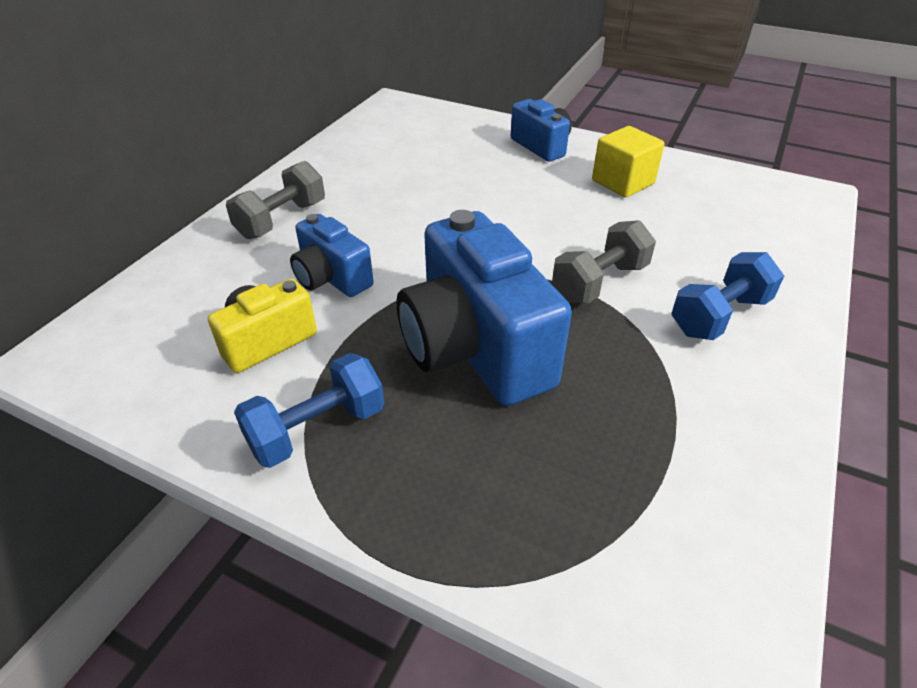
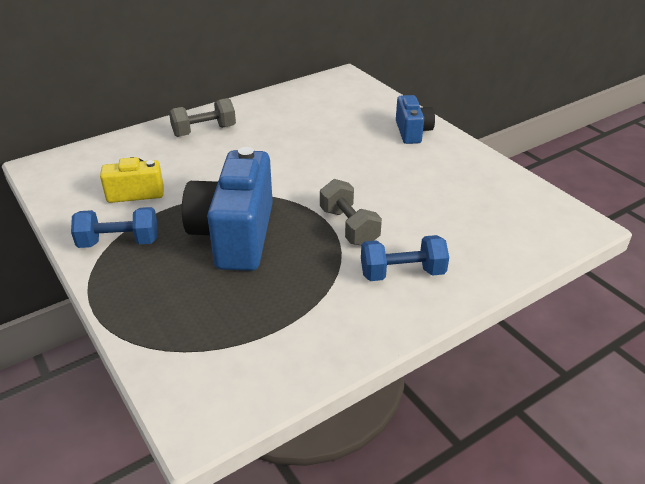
camera: 30 degrees right, 5 degrees down
(331, 278) = (198, 172): blue camera -> none
(600, 282) = (349, 227): grey dumbbell -> grey dumbbell turned 75 degrees clockwise
(623, 182) = (441, 172): yellow cube -> none

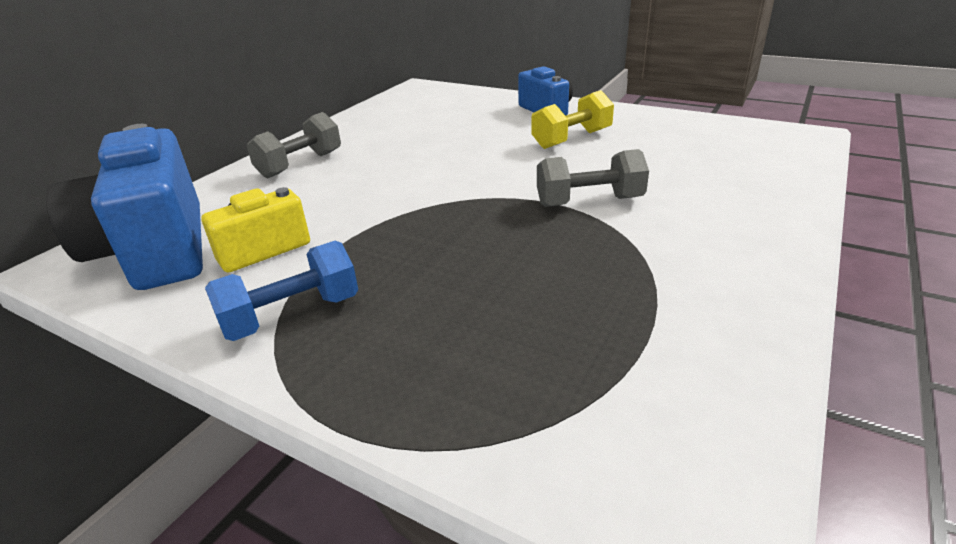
camera: 25 degrees left, 5 degrees down
(235, 235) = (459, 252): blue camera -> blue camera (155, 250)
(349, 227) = (589, 202): grey dumbbell -> grey dumbbell turned 45 degrees counterclockwise
(398, 168) = (572, 139): none -> yellow dumbbell
(402, 273) = (707, 224): blue dumbbell -> none

